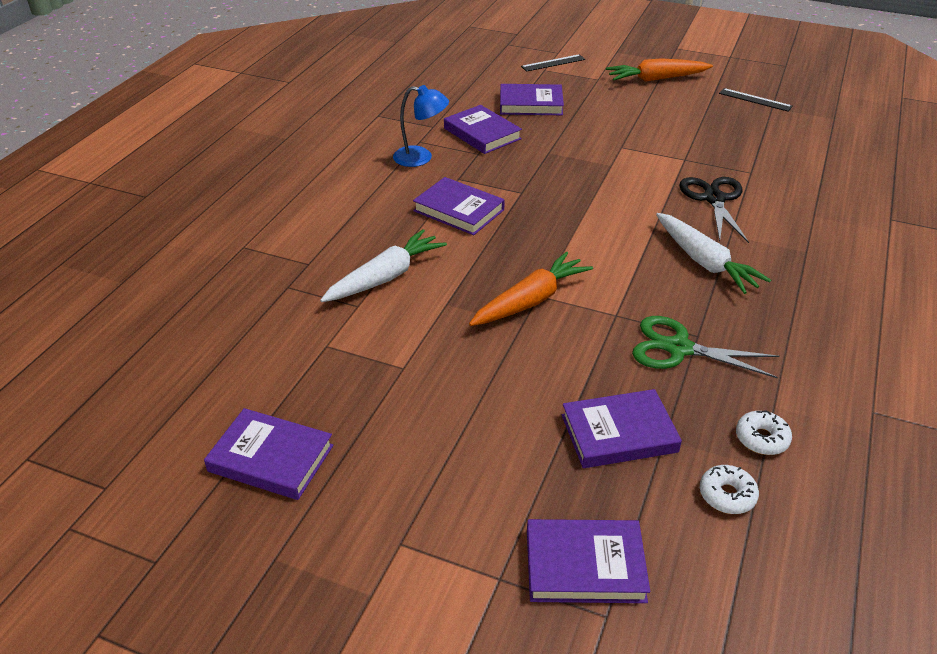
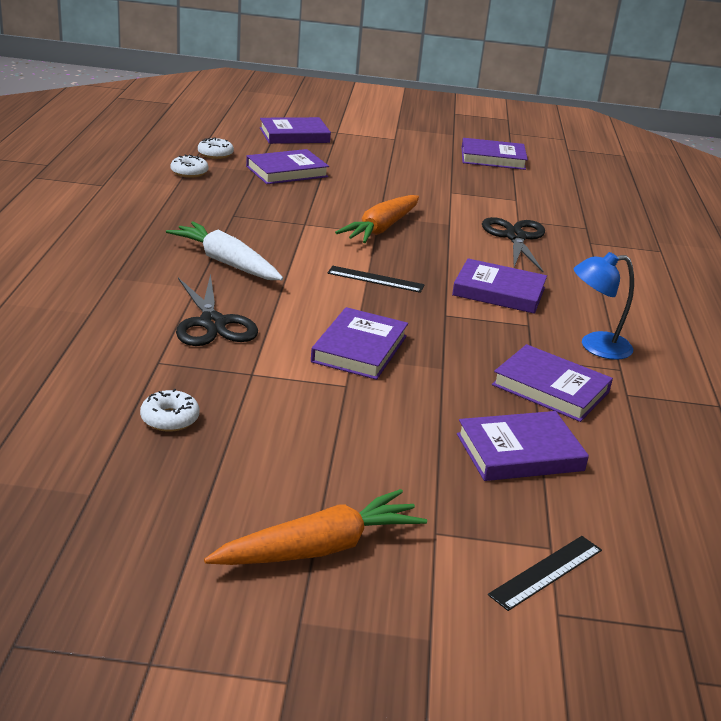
camera: 160 degrees right, 10 degrees down
(385, 277) = (515, 237): white carrot -> black scissors
(603, 170) = (359, 349): none -> purple book
(678, 348) = (249, 208): green scissors -> none
(736, 137) = (170, 419): none -> white donut
(755, 100) = (119, 511): black ruler -> black ruler (375, 279)

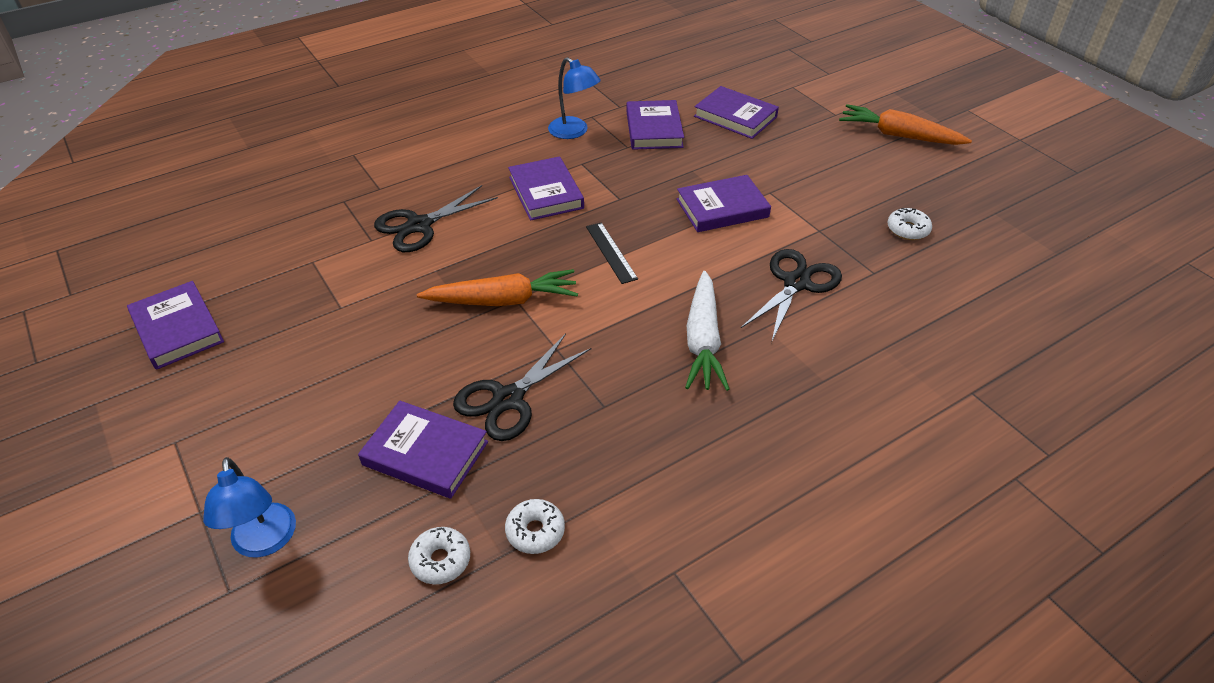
camera: 125 degrees left, 15 degrees up
(288, 198) = (508, 399): none -> black scissors
(294, 135) = (264, 542): purple book -> blue lamp
(546, 572) = (810, 82): black ruler -> none

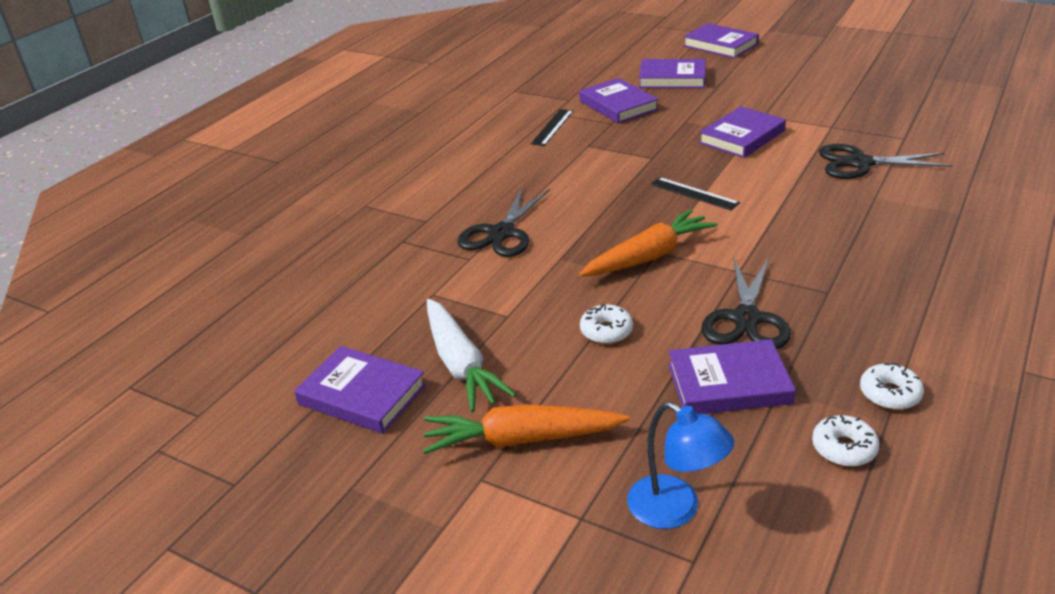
camera: 25 degrees left, 10 degrees down
(546, 193) = (584, 174): purple book -> purple book (720, 45)
(574, 132) = (552, 127): blue lamp -> black ruler
(703, 341) = (843, 222): white carrot -> white carrot (461, 364)
(796, 283) = (860, 163): black scissors -> black scissors turned 90 degrees counterclockwise
(899, 135) = (808, 54): orange carrot -> orange carrot (521, 439)
(907, 229) = (891, 106): white donut -> white donut (606, 331)

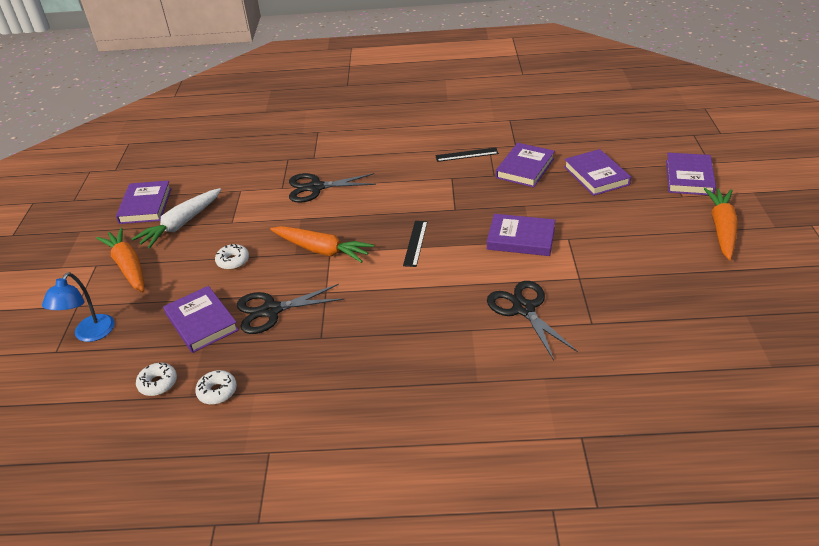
camera: 60 degrees right, 5 degrees up
(809, 54) = (721, 228): none -> orange carrot

